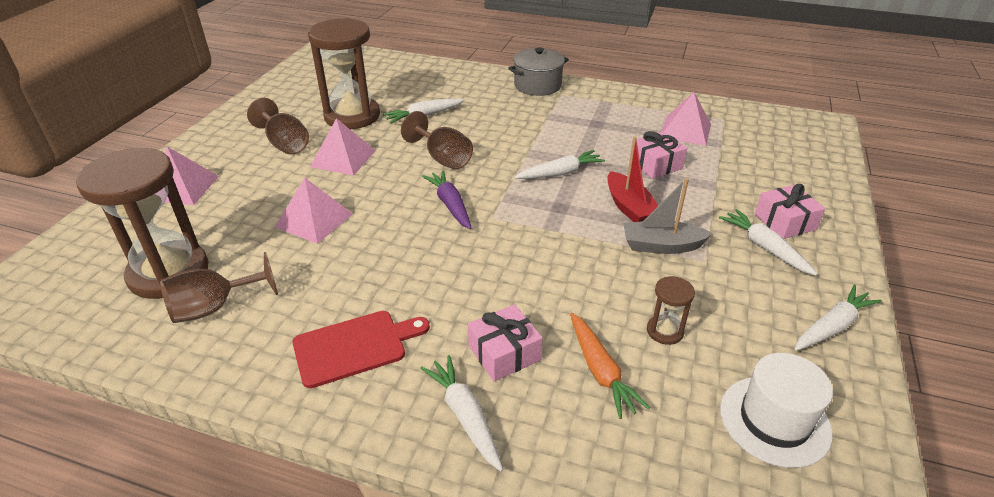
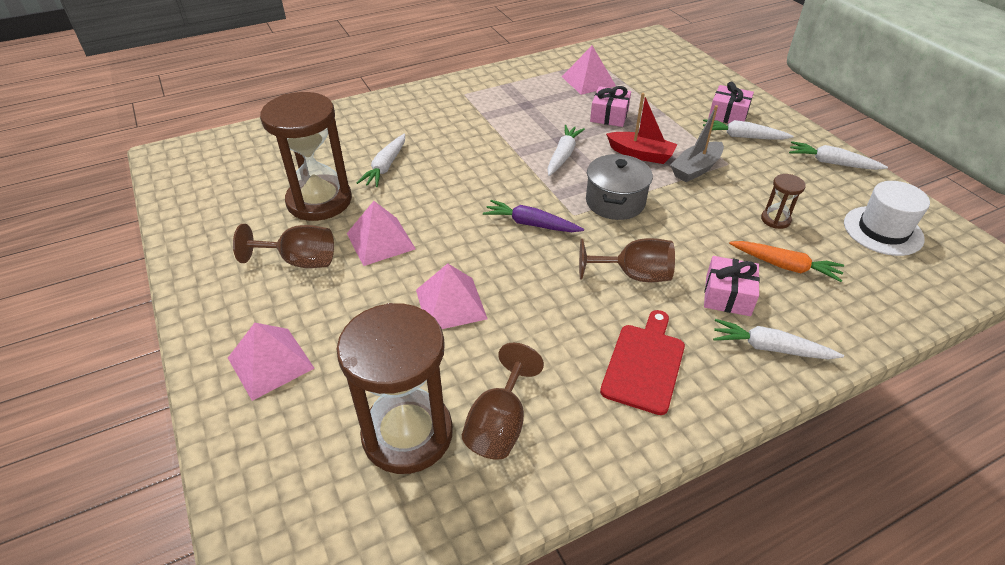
camera: 45 degrees left, 5 degrees up
(443, 158) = (463, 192): brown goblet -> brown goblet (633, 275)
(537, 85) = (434, 95): grey pot -> grey pot (615, 202)
(832, 326) = (831, 163): white carrot -> white carrot turned 75 degrees counterclockwise

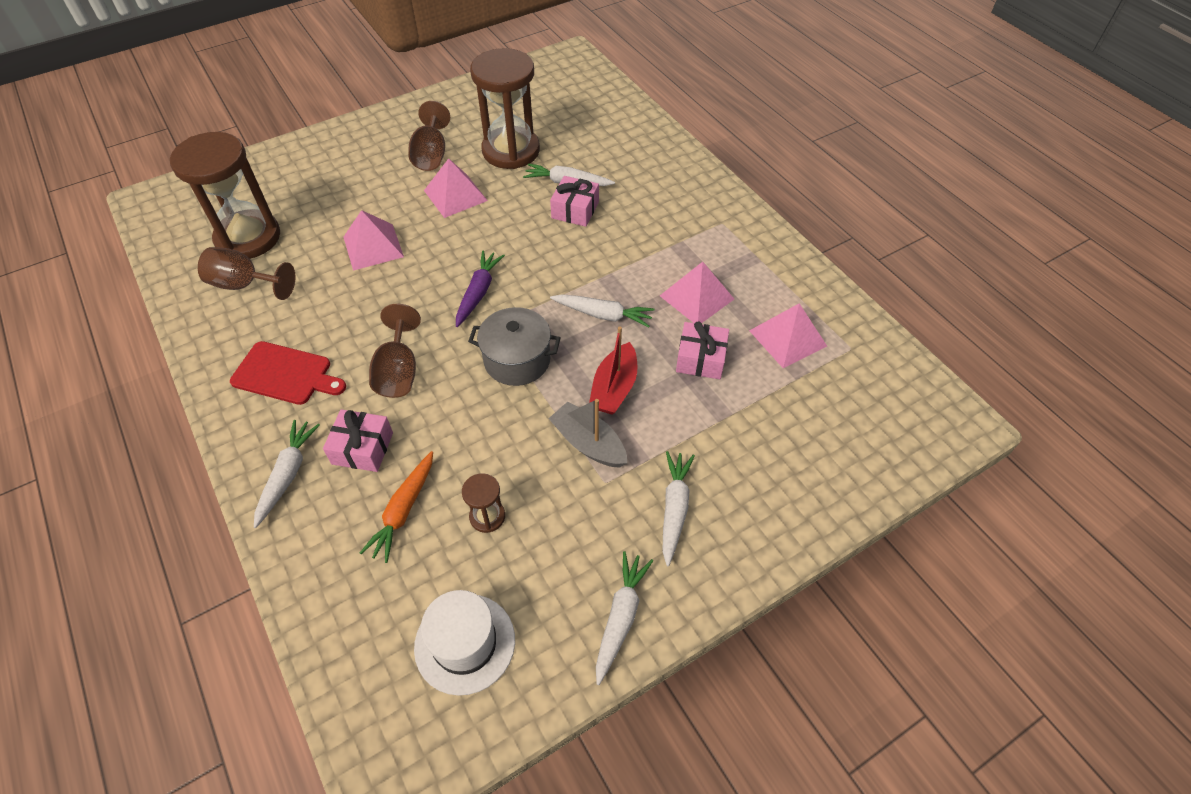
camera: 85 degrees right, 10 degrees up
(270, 362) = (325, 162): pink pyramid -> pink pyramid (697, 297)
(728, 114) = (733, 498): pink gift -> pink gift (575, 210)

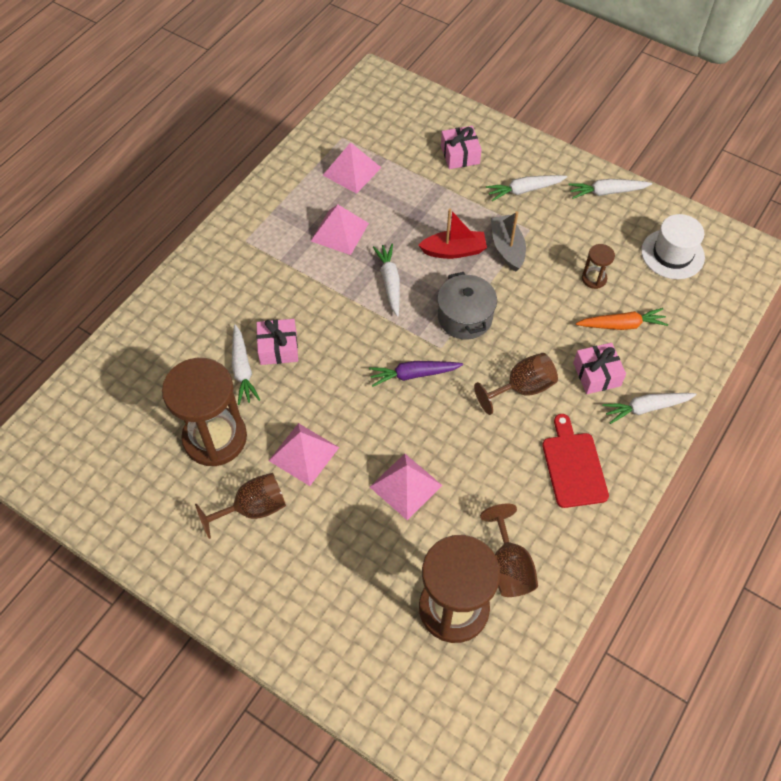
camera: 115 degrees left, 5 degrees up
(588, 443) = (507, 248): grey boat -> grey boat turned 150 degrees clockwise
(700, 359) = (399, 212): pink gift -> pink gift (460, 154)

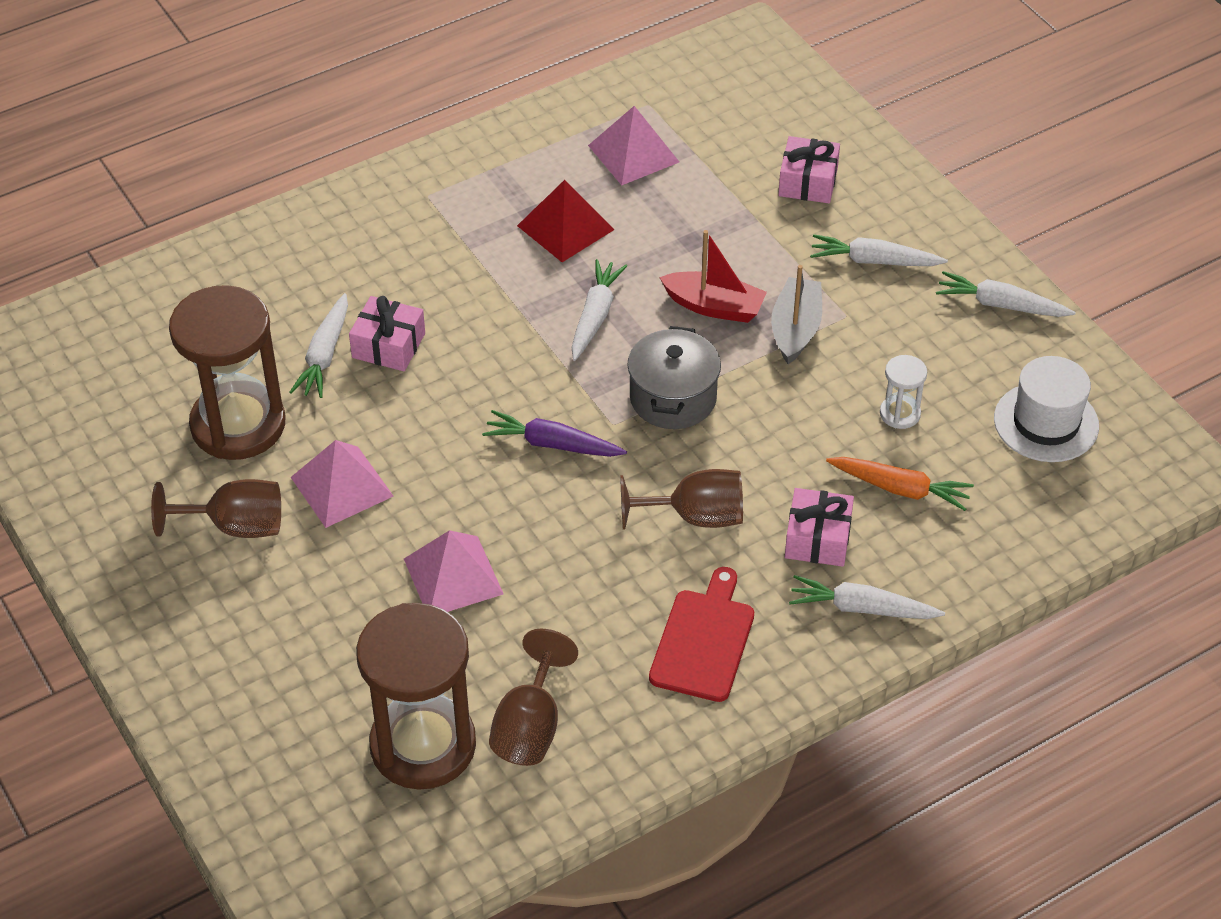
camera: 25 degrees right, 10 degrees down
(339, 232) = (565, 227): pink pyramid -> red pyramid
(594, 278) = (900, 413): brown hourglass -> white hourglass

